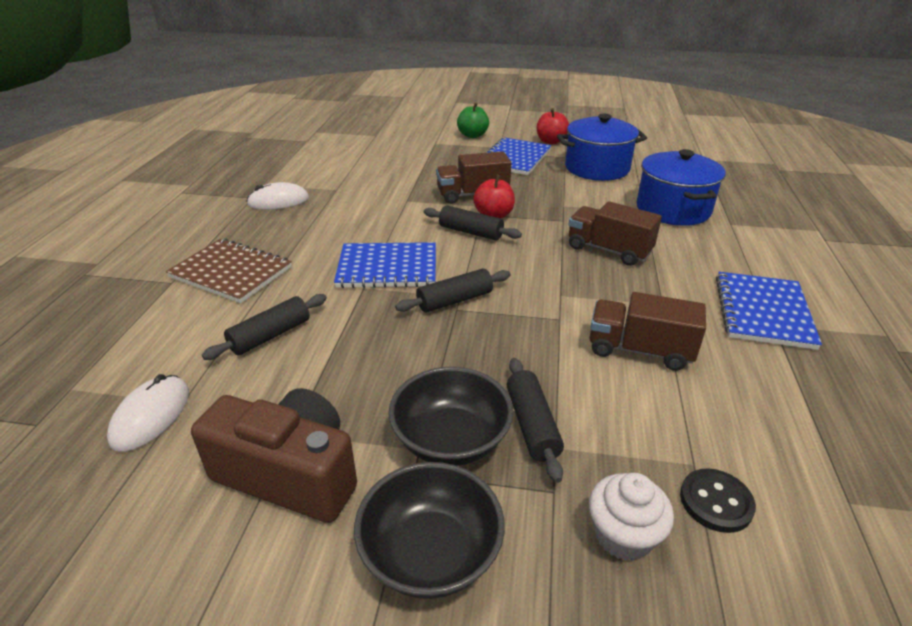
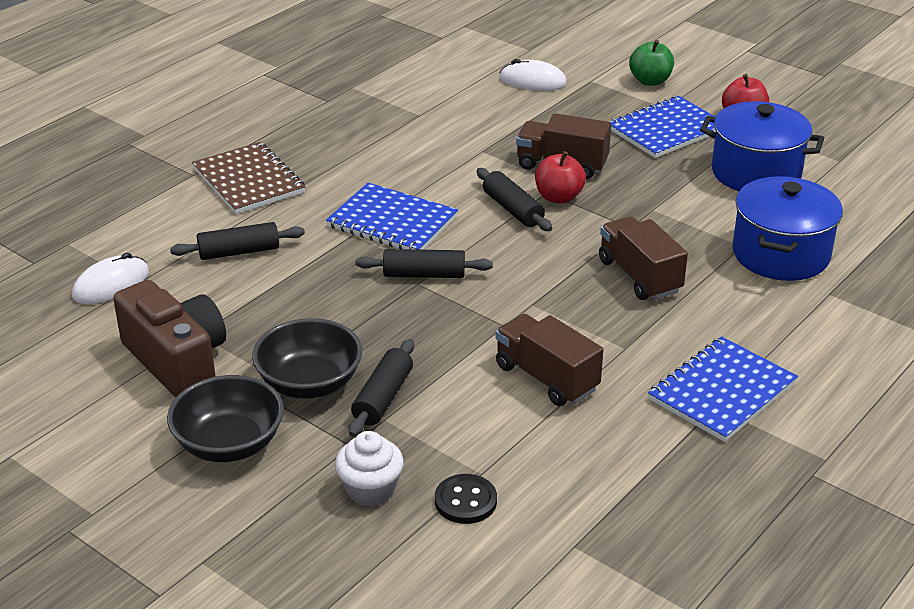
camera: 30 degrees right, 0 degrees up
(278, 201) = (349, 113): white mouse -> white mouse (532, 81)

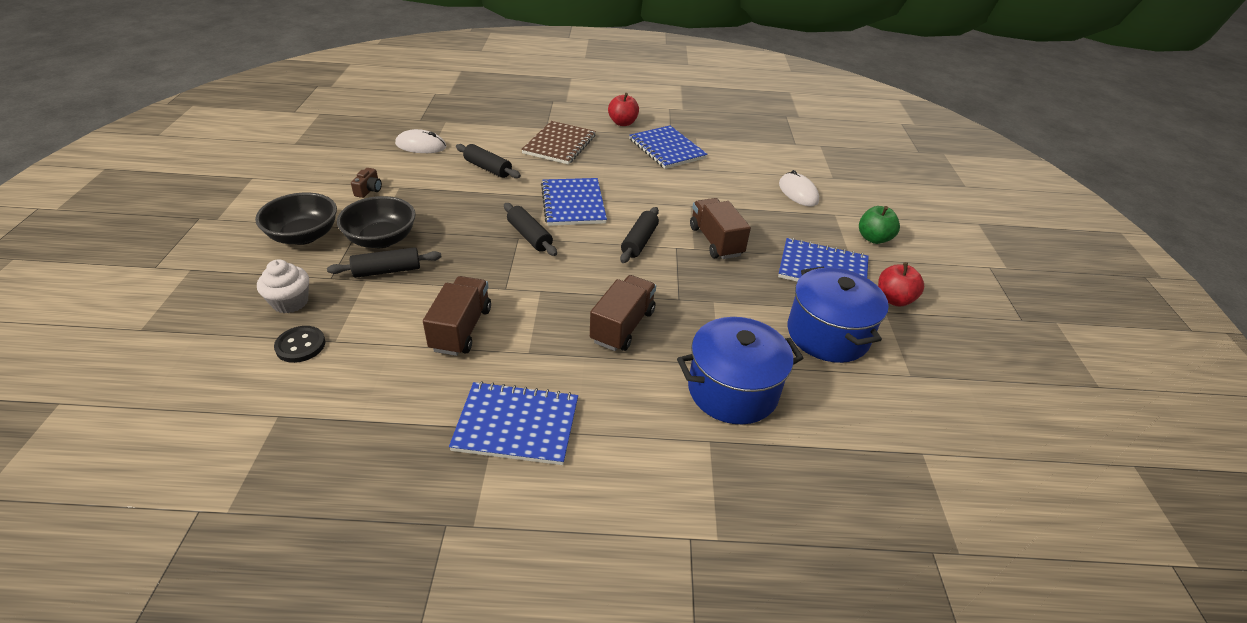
camera: 50 degrees right, 5 degrees up
(177, 360) = (369, 190): brown camera -> brown camera, size x0.41
(353, 115) = (667, 149): none -> blue notebook
(558, 197) = (676, 254): red apple -> red apple (623, 123)

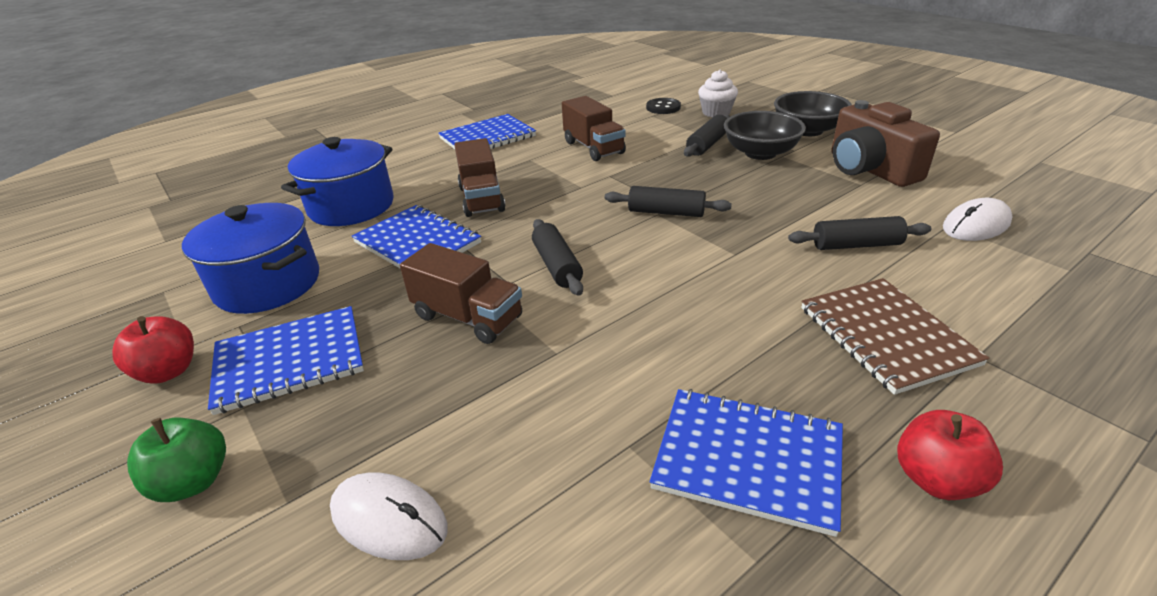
camera: 145 degrees right, 5 degrees down
(369, 190) = (869, 169): brown camera -> brown camera, size x2.47
(573, 204) = (691, 263): blue notebook -> blue notebook (417, 243)

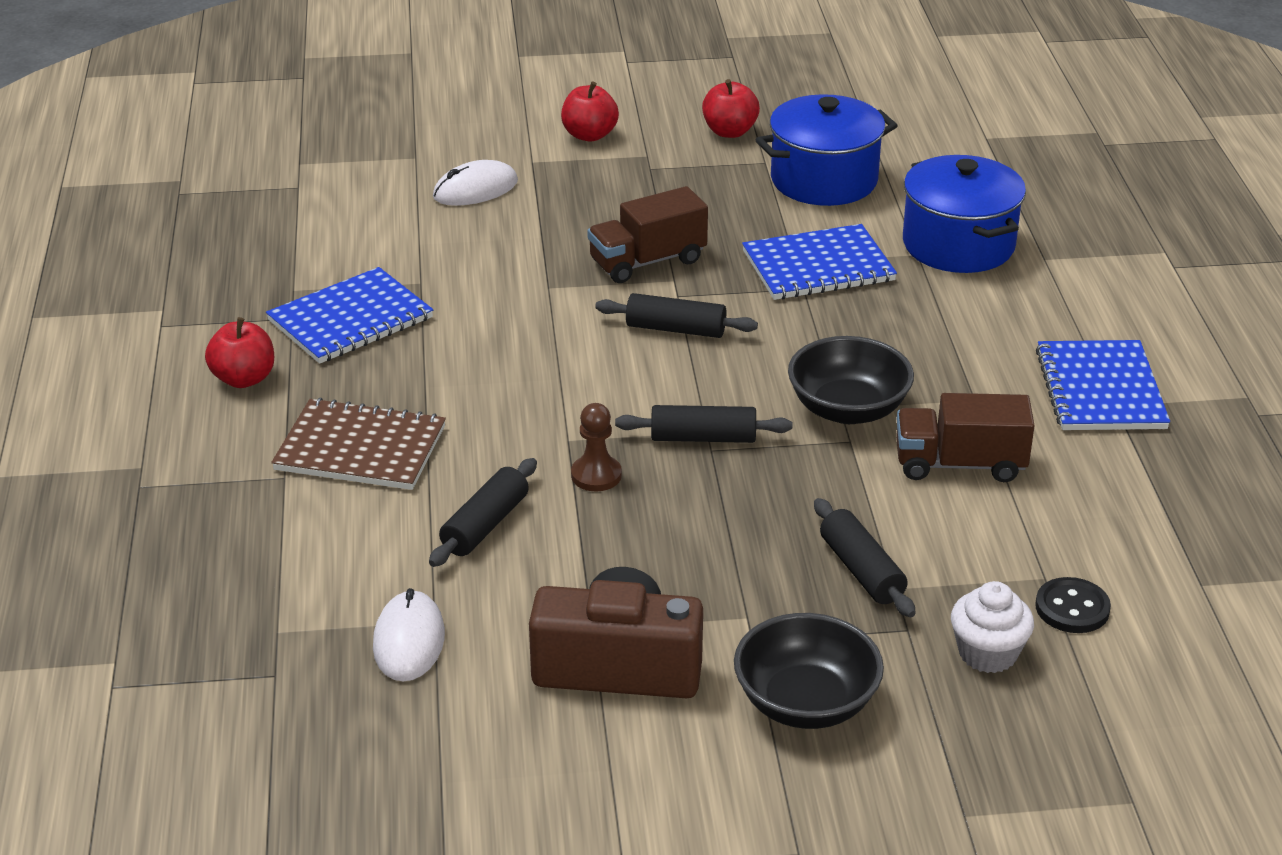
camera: 120 degrees right, 0 degrees up
(193, 481) = (589, 135): green apple -> red apple
(289, 361) = (683, 177): blue notebook -> none
(481, 199) = (884, 329): brown truck -> none
(666, 212) = (703, 438): black rolling pin -> black rolling pin turned 45 degrees clockwise
(752, 230) = (596, 475): none -> brown pawn
(760, 153) = (777, 601): black bowl -> black bowl (848, 409)

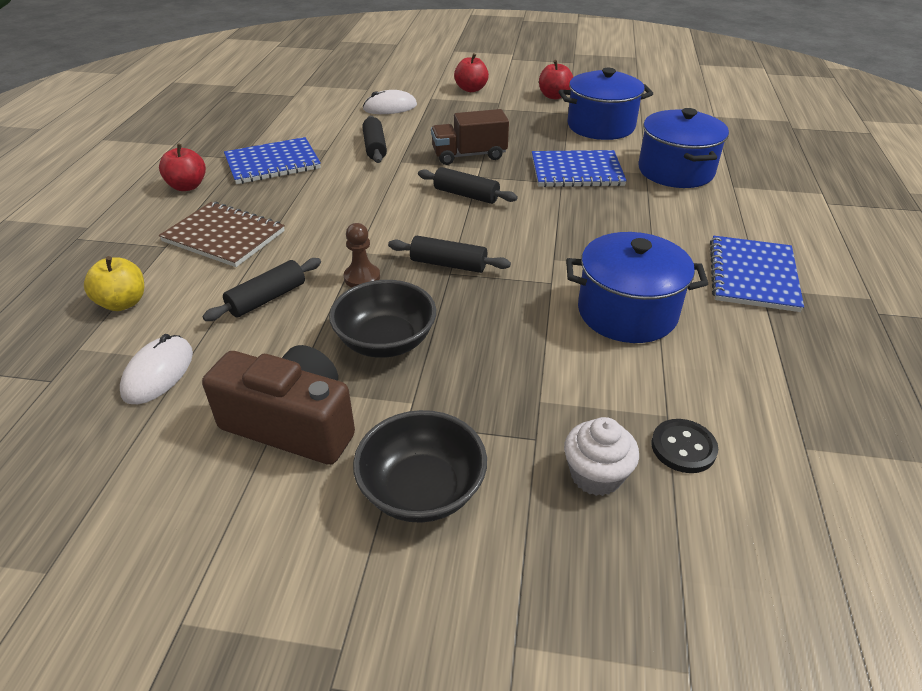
camera: 15 degrees right, 5 degrees up
(289, 564) = (123, 303): none -> yellow apple
(848, 409) = (559, 261): black bowl -> black bowl (385, 341)
(861, 570) = (518, 381): black rolling pin -> black rolling pin (374, 147)
(960, 464) = (627, 312): brown truck -> blue pot

